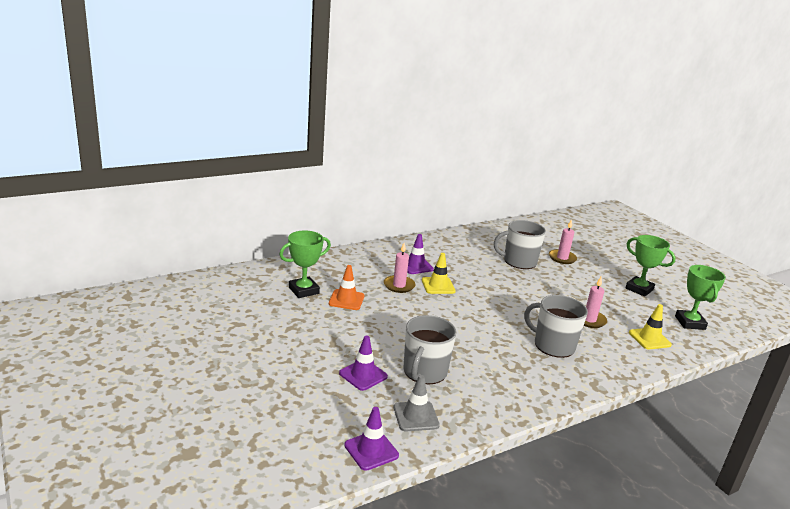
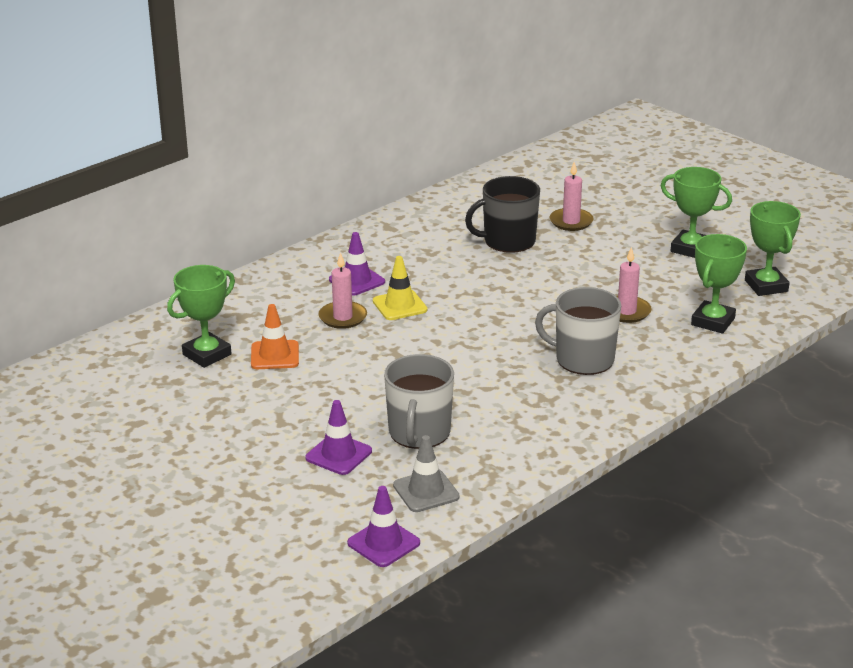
camera: 10 degrees left, 5 degrees up
(519, 261) = (508, 241): grey mug -> black mug
(649, 339) = (713, 321): yellow traffic cone -> green trophy

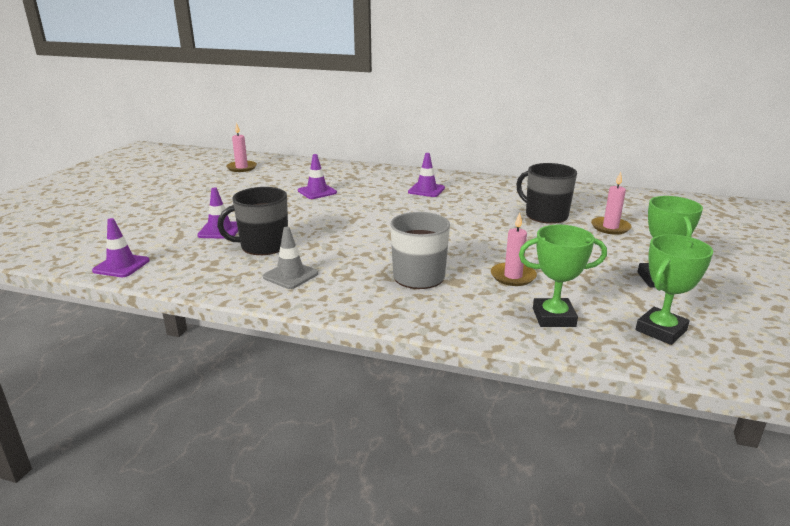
camera: 60 degrees right, 5 degrees down
(207, 354) = (301, 179): green trophy -> none
(275, 355) = (317, 192): orange traffic cone -> purple traffic cone
(343, 317) = (379, 196): pink candle -> pink candle (241, 168)
(399, 305) = (413, 206): yellow traffic cone -> none
(419, 433) = (263, 246): grey mug -> black mug
(426, 491) = (191, 264): grey traffic cone -> grey traffic cone (290, 275)

